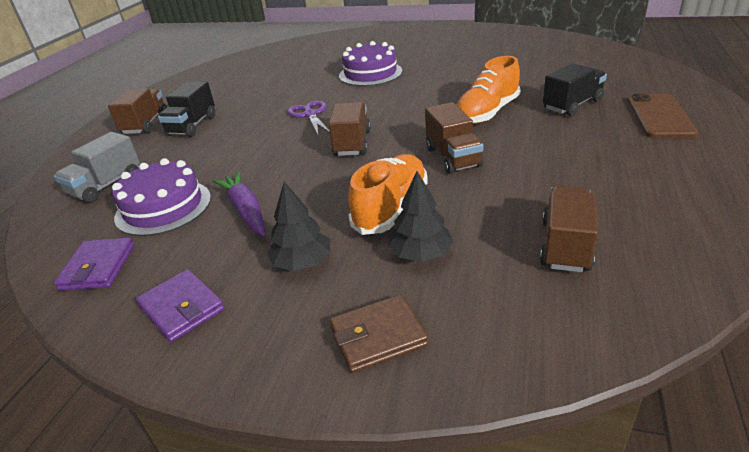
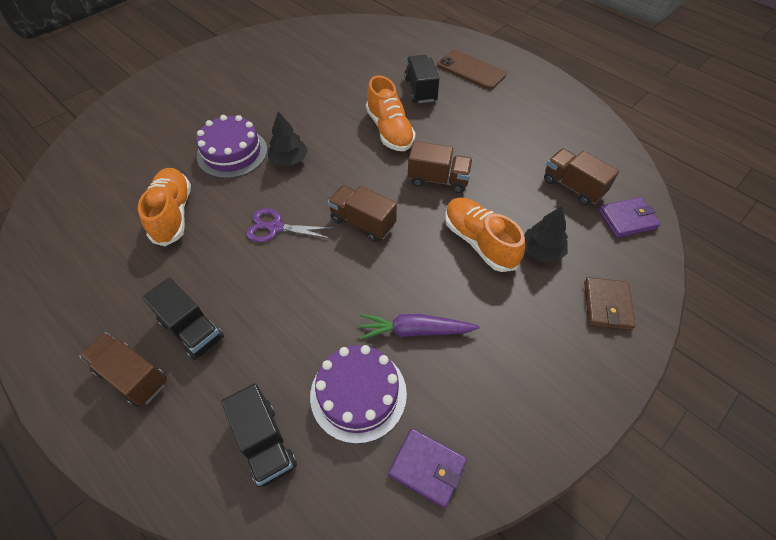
camera: 65 degrees left, 20 degrees up
(106, 185) = (265, 443): grey truck -> black truck
(182, 308) = (523, 409): purple wallet -> purple wallet (627, 219)
(289, 81) = (173, 214): none -> orange shoe
(302, 262) = (512, 317): black tree -> black tree (289, 160)

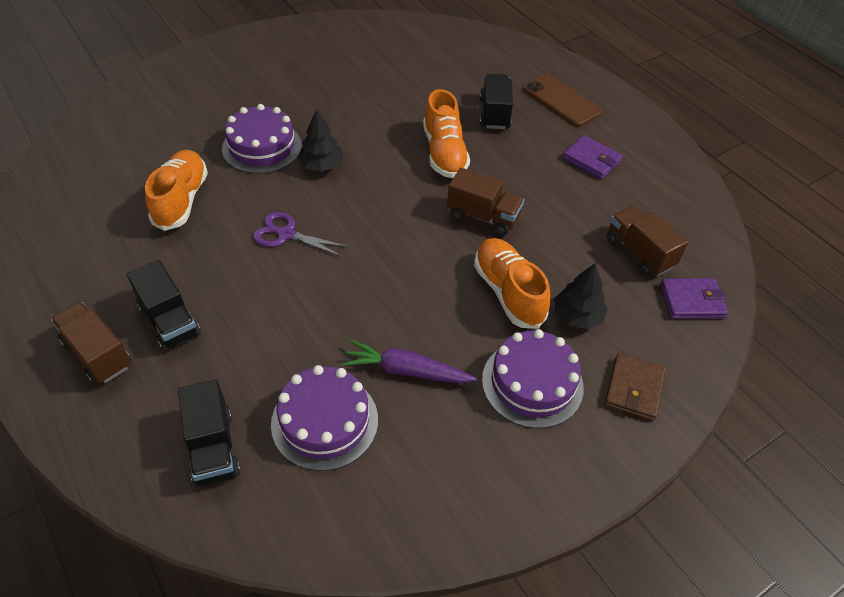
camera: 10 degrees right, 5 degrees down
(362, 222) = (383, 247): brown truck -> none
(427, 468) = (375, 510): purple wallet -> purple wallet (591, 160)
(524, 318) = (532, 383): none -> purple cake

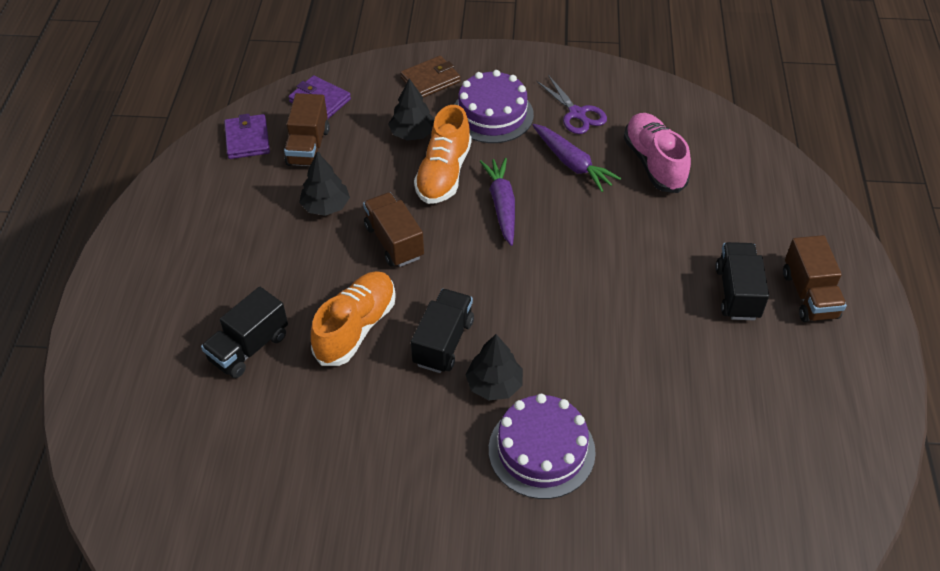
camera: 140 degrees left, 0 degrees up
(181, 200) = (671, 422): orange shoe -> none
(213, 447) = (741, 186): black truck -> black truck (443, 342)
(286, 234) = (587, 322): purple scissors -> purple scissors (577, 114)
(324, 421) = (654, 163): purple cake -> pink shoe
(431, 290) = (502, 205): none -> purple carrot
(561, 101) = (160, 322): brown phone -> none
(562, 215) = (326, 206): none -> black tree
(591, 160) = (230, 240): purple wallet -> purple wallet (247, 139)

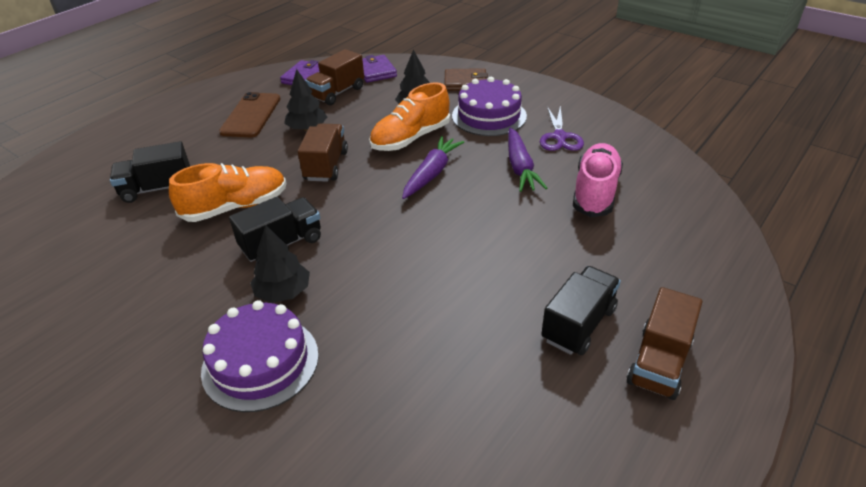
camera: 35 degrees right, 10 degrees down
(244, 216) = (251, 115): none -> brown phone

